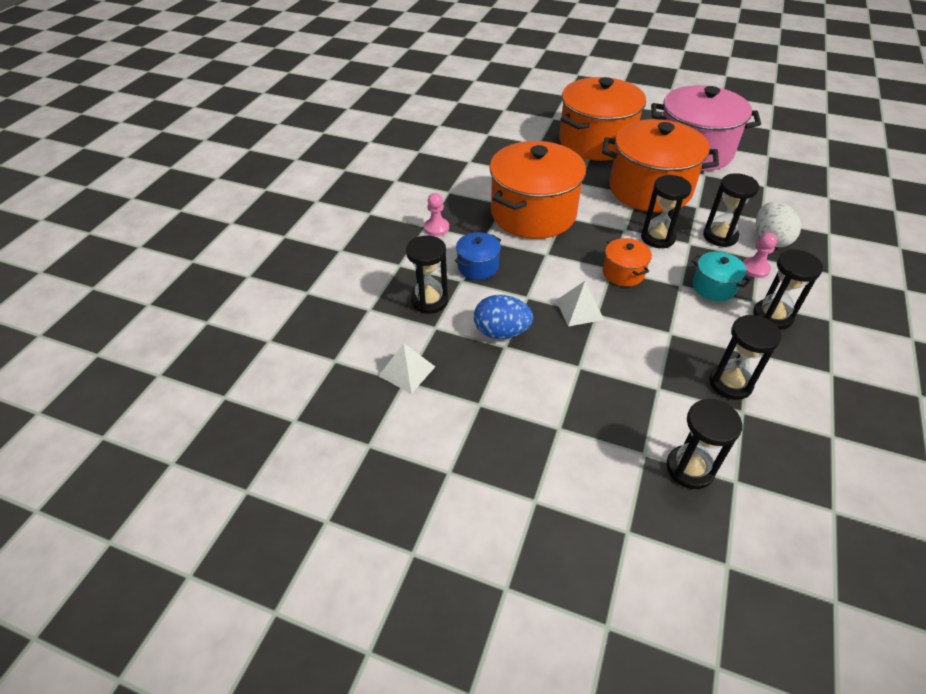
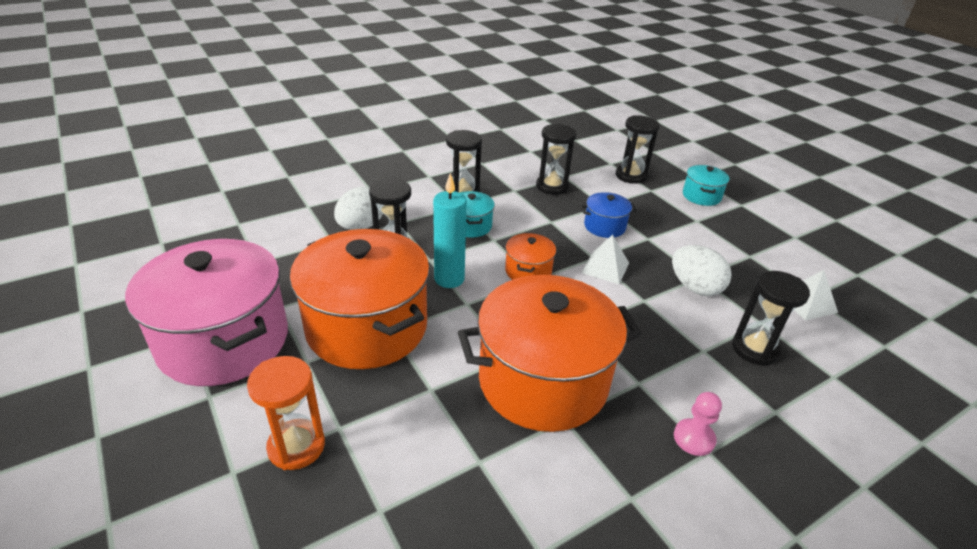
camera: 145 degrees left, 10 degrees down
(478, 266) = (673, 355): blue pot -> blue pot (604, 226)
(501, 332) = (695, 287): blue egg -> white egg
(587, 484) = (701, 196): none -> turquoise pot
(596, 142) = (296, 446): orange pot -> orange hourglass
(658, 238) = (449, 279): black hourglass -> turquoise candle
(755, 268) = (416, 218): pink pawn -> none

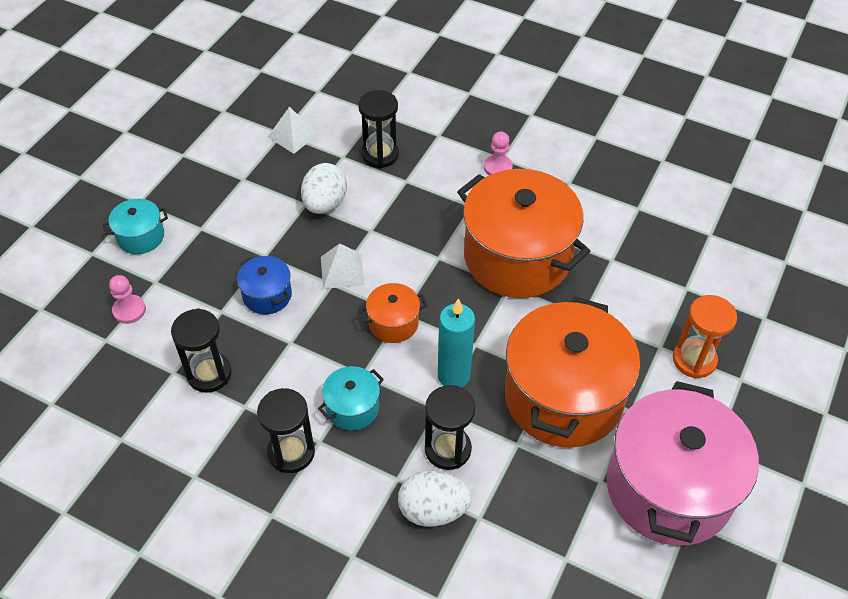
camera: 120 degrees left, 15 degrees up
(631, 176) = (129, 310): black hourglass -> pink pawn

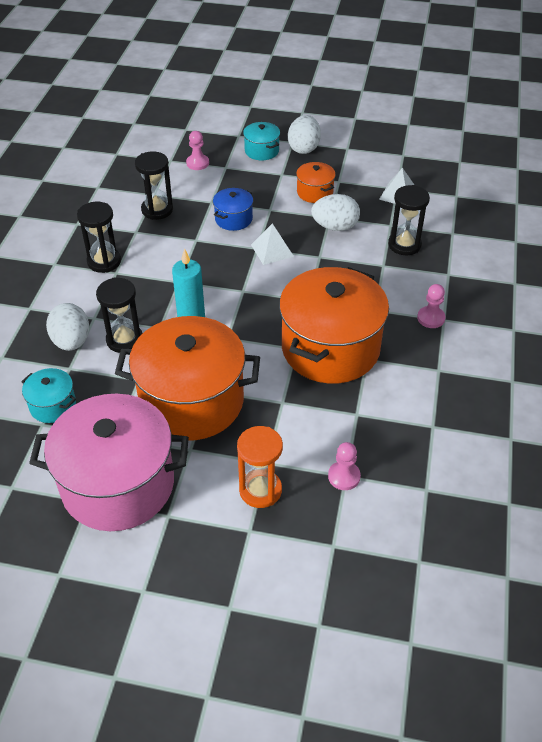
camera: 75 degrees right, 5 degrees down
(159, 194) = (304, 148): none -> white egg
(352, 408) = (148, 282): turquoise pot -> turquoise pot (53, 405)
(393, 323) = (232, 288): orange pot -> orange pot (315, 192)
(687, 289) = (344, 476): none -> pink pawn

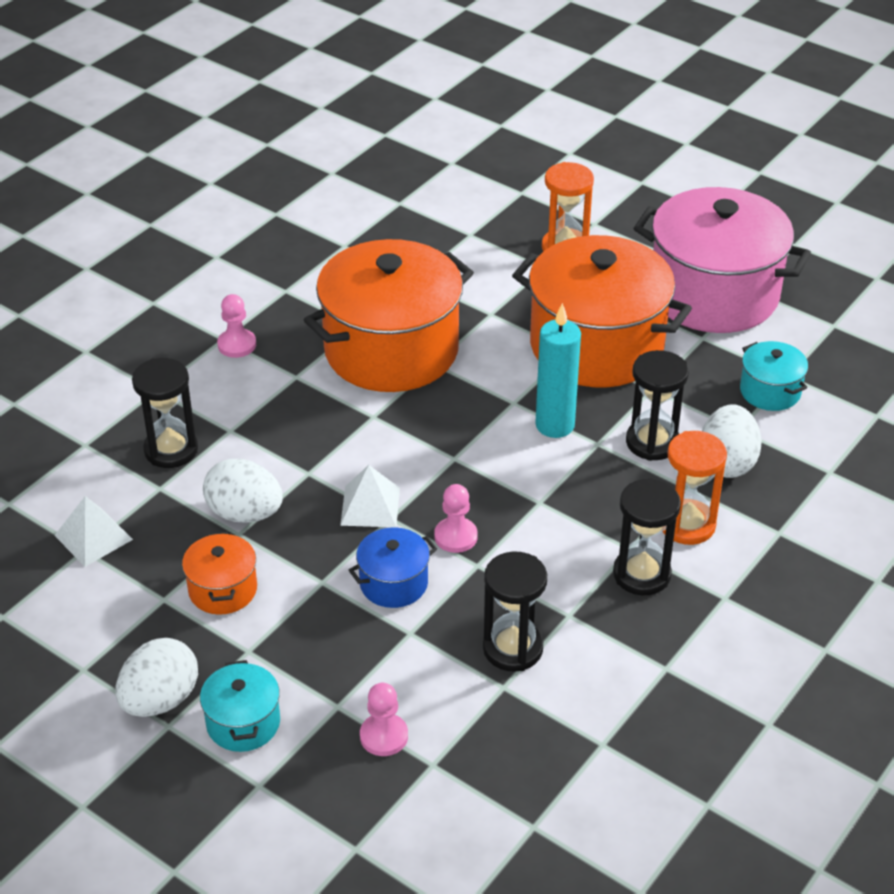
camera: 155 degrees left, 5 degrees down
(86, 295) = (687, 525): none -> orange hourglass
(344, 476) = (472, 234): pink pawn -> pink pawn (455, 536)

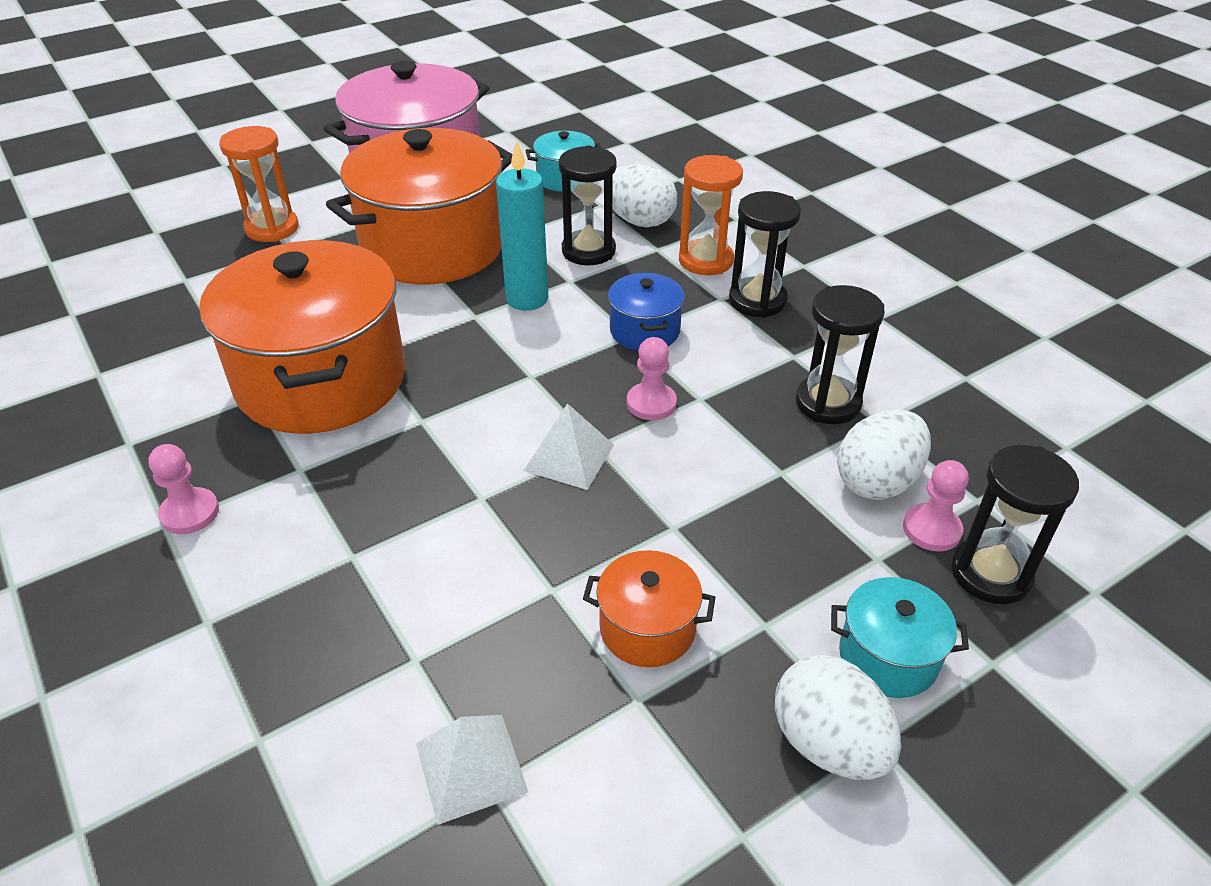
camera: 70 degrees left, 0 degrees up
(171, 450) = (345, 630): black hourglass -> black hourglass (991, 574)
(245, 513) = (518, 575): white egg -> white egg (877, 481)
(393, 583) = (701, 467): blue pot -> blue pot (645, 331)

